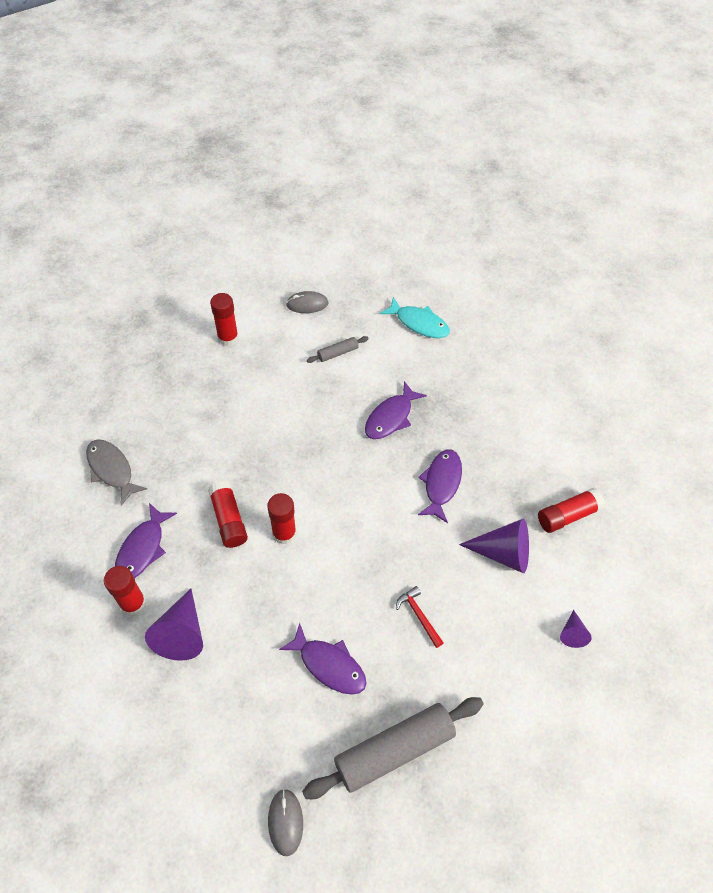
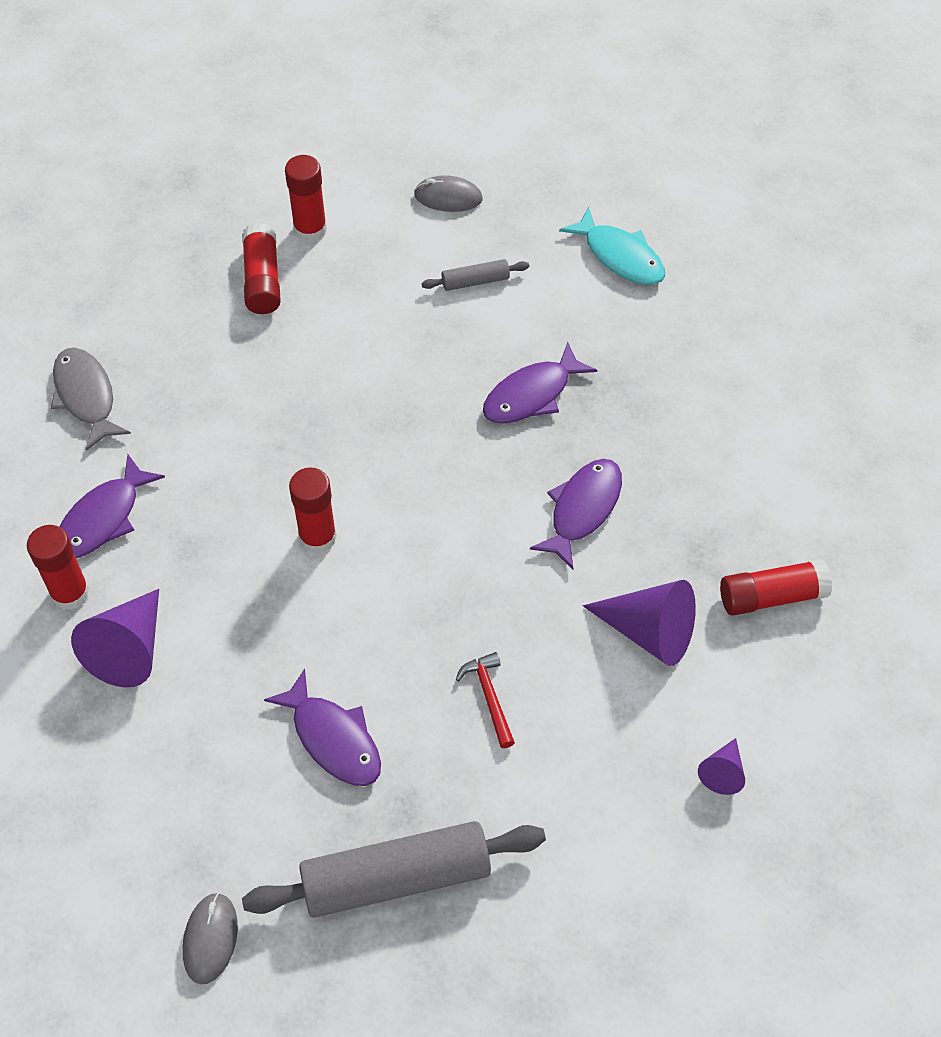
camera: 15 degrees right, 0 degrees up
(229, 519) = (240, 501): red glue stick -> red glue stick (262, 280)

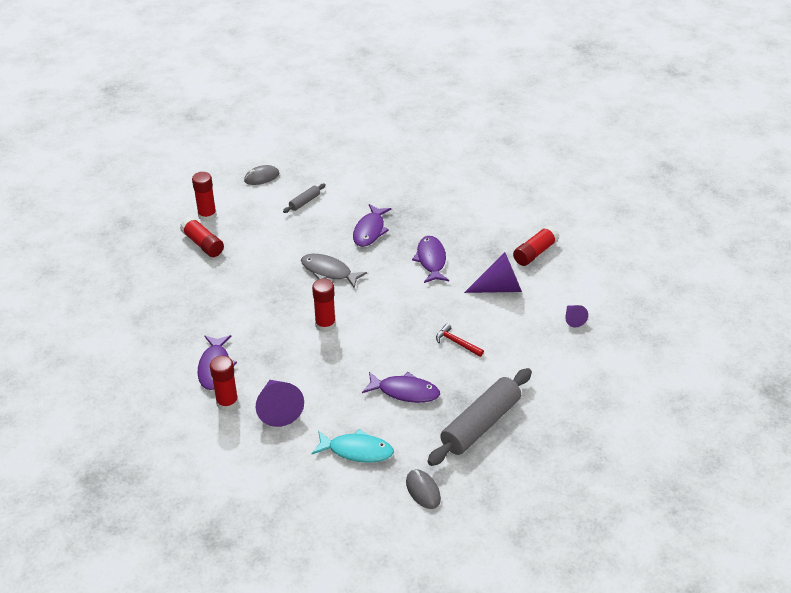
camera: 35 degrees left, 15 degrees down
(86, 396) = (158, 326): grey fish -> grey fish (329, 271)
(620, 256) = (360, 166): turquoise fish -> turquoise fish (357, 450)

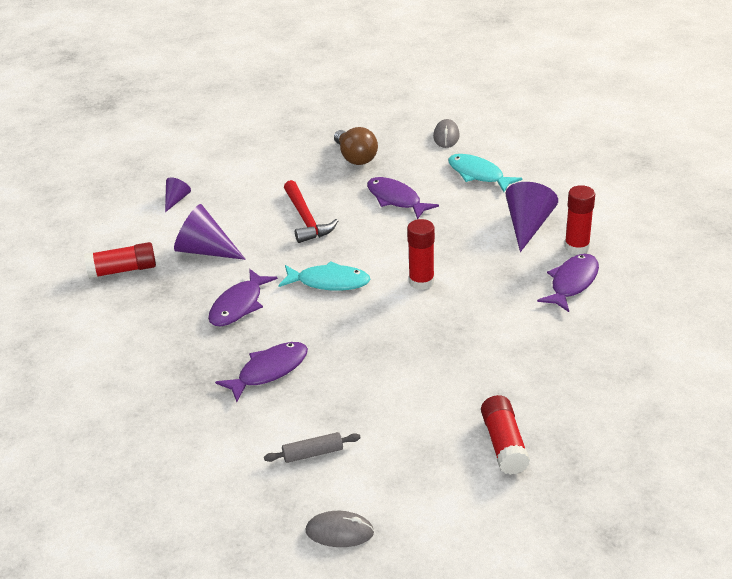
camera: 145 degrees left, 5 degrees down
(207, 216) = (471, 492): red glue stick -> none
(329, 271) = (367, 338): grey fish -> none
(389, 299) = (329, 282): none -> turquoise fish
(456, 343) = (306, 219): red hammer -> red hammer, size x1.61
(481, 424) = (355, 157): grey rolling pin -> brown light bulb

